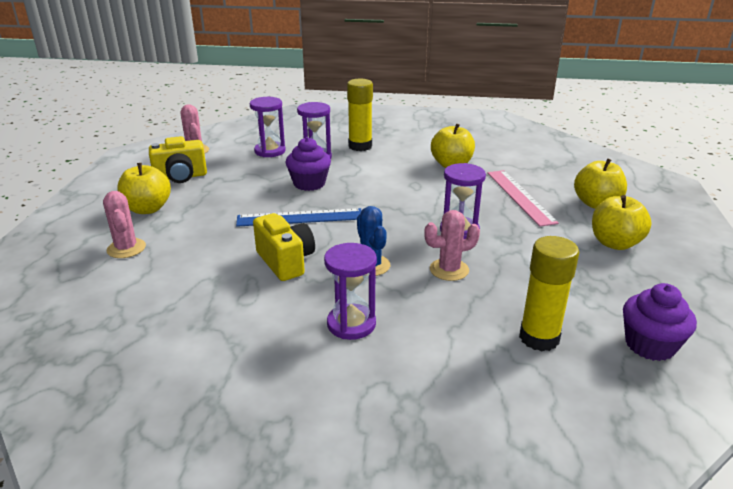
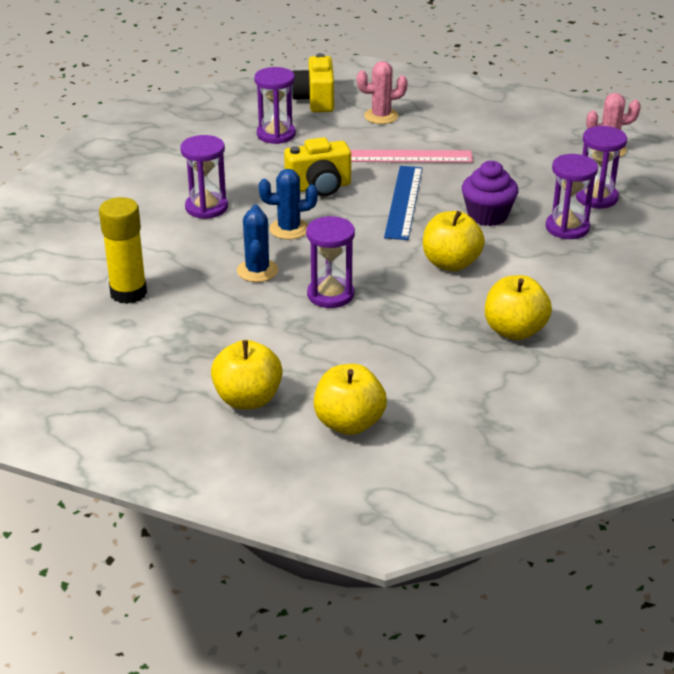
camera: 105 degrees right, 5 degrees up
(148, 209) = (456, 124): yellow apple -> yellow apple (451, 263)
(169, 308) = (276, 134): none -> purple hourglass
(181, 177) = (530, 141): yellow camera -> yellow camera (315, 100)
(360, 146) = (601, 266): yellow glue stick -> none
(449, 270) = (257, 271): pink cactus -> blue cactus
(520, 196) = (395, 363): pink ruler -> pink ruler (405, 156)
(650, 345) = (78, 350): purple cupcake -> none

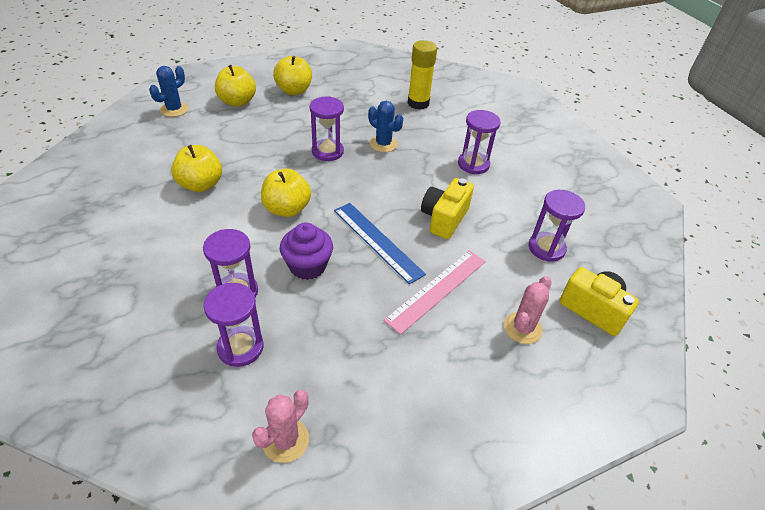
camera: 130 degrees right, 10 degrees up
(289, 229) = (409, 177): blue cactus -> blue cactus (174, 109)

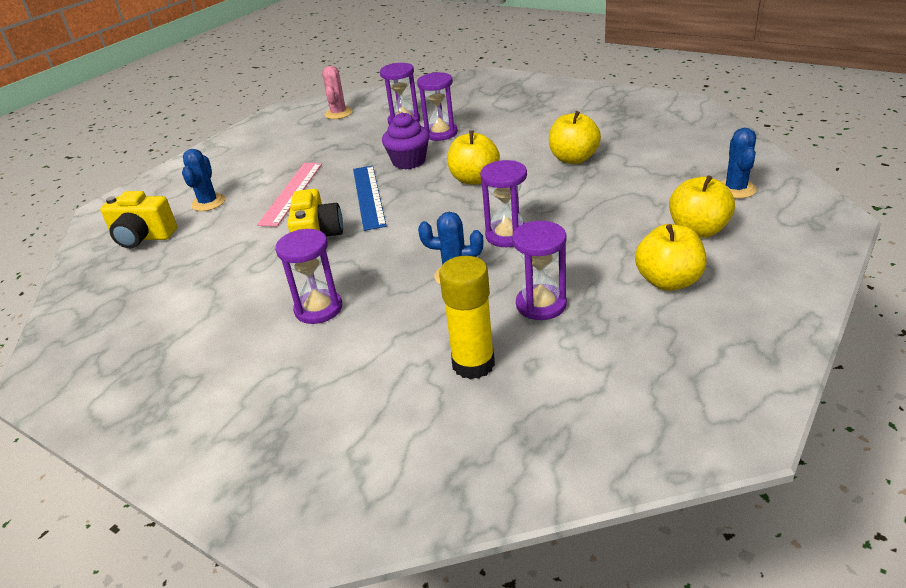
camera: 155 degrees right, 10 degrees down
(377, 241) = (368, 196): blue ruler -> blue ruler turned 60 degrees clockwise
(522, 328) = (208, 203): pink cactus -> blue cactus
(546, 248) = (195, 262): purple hourglass -> purple hourglass (541, 304)

